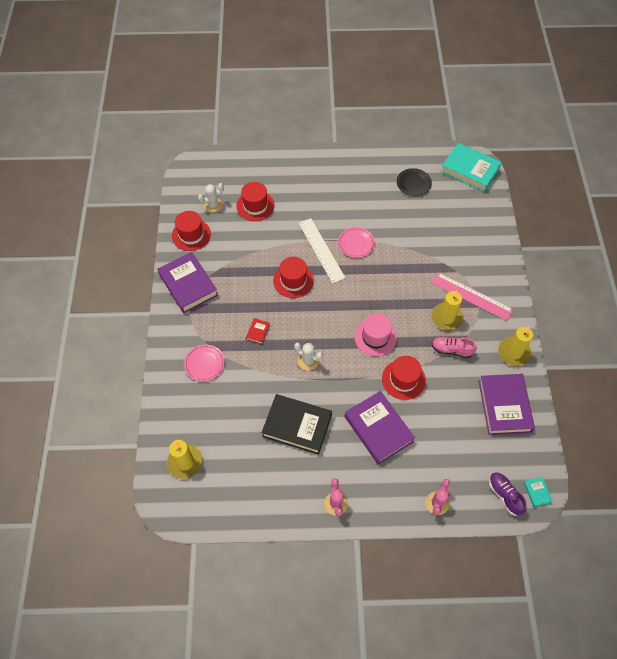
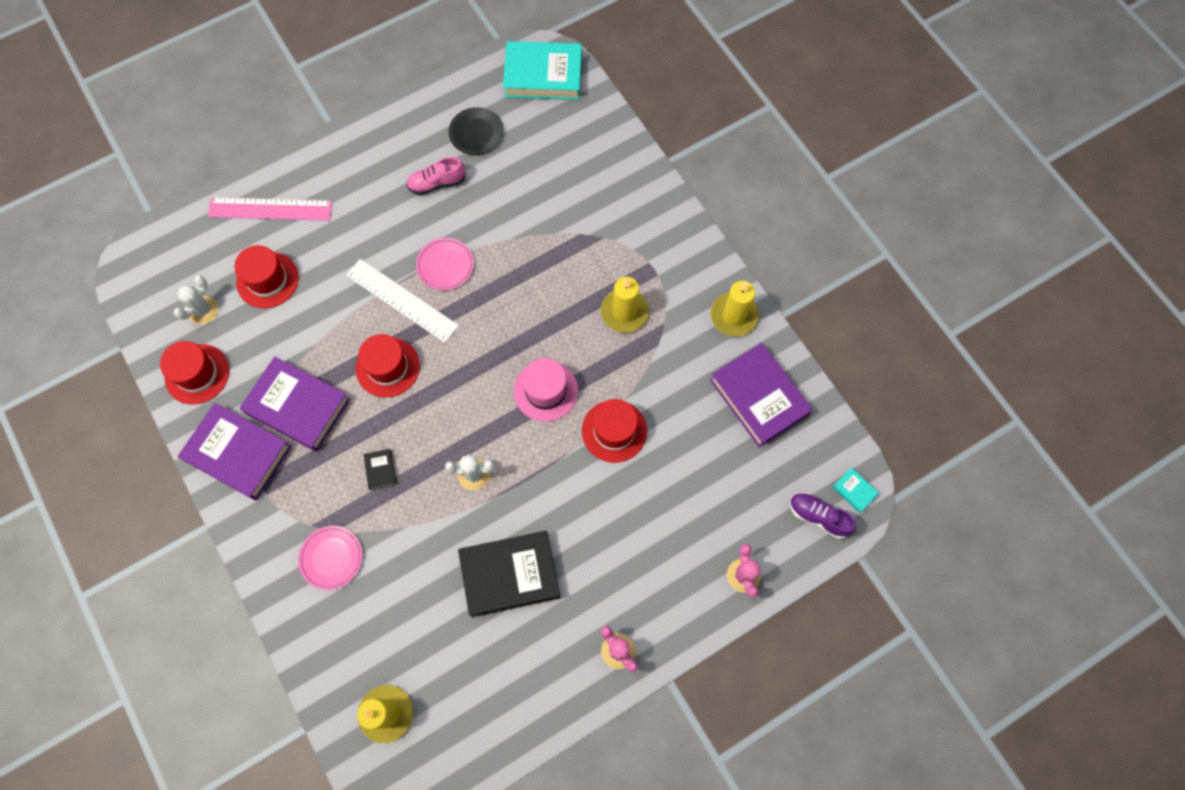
camera: 30 degrees left, 10 degrees up
(258, 332) = (380, 470): red book -> black book
(378, 429) = (618, 518): purple book -> purple book (298, 406)
(451, 350) = (654, 355): pink shoe -> pink shoe (437, 183)
(472, 296) = (641, 264): pink ruler -> pink ruler (270, 209)

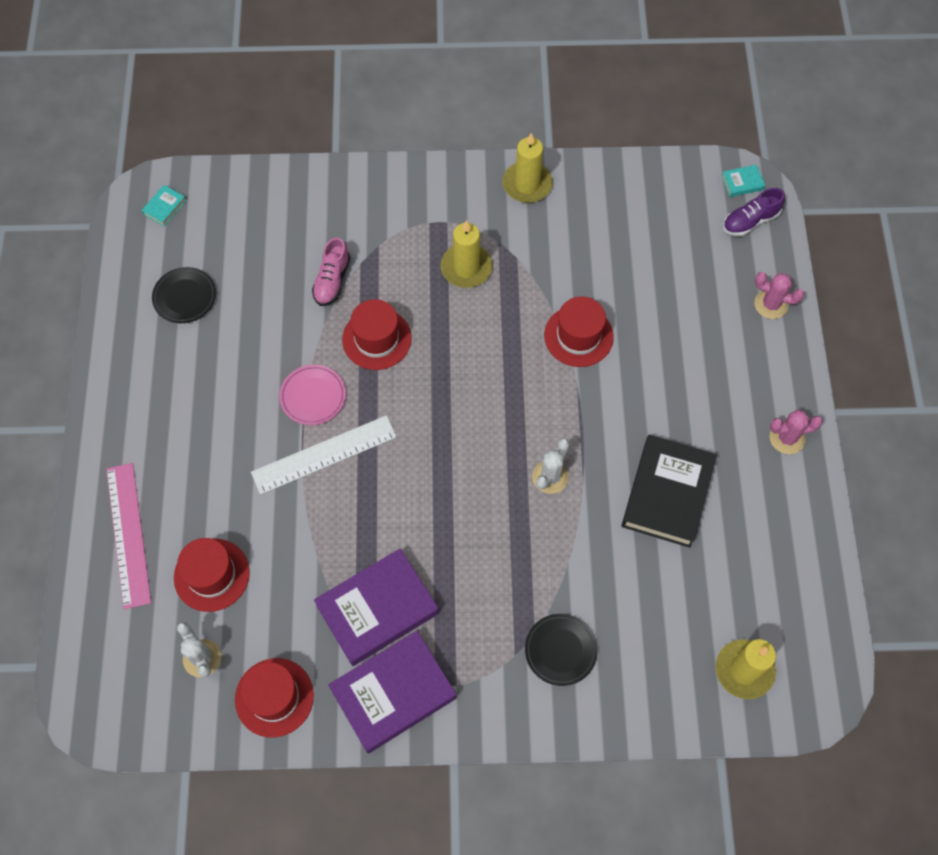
camera: 60 degrees left, 5 degrees down
(270, 209) = (128, 534): pink ruler -> pink ruler turned 45 degrees counterclockwise
(331, 558) = (560, 650): pink plate -> black plate
(380, 470) = (495, 560): black book -> none
(388, 367) = (389, 502): red hat -> red hat (376, 339)
(437, 183) = (215, 360): pink shoe -> pink shoe (332, 281)
(543, 75) = (164, 207): turquoise book -> turquoise book, size x0.42
(545, 391) = (503, 373): pink hat -> none
(759, 397) = (616, 206): purple book -> none

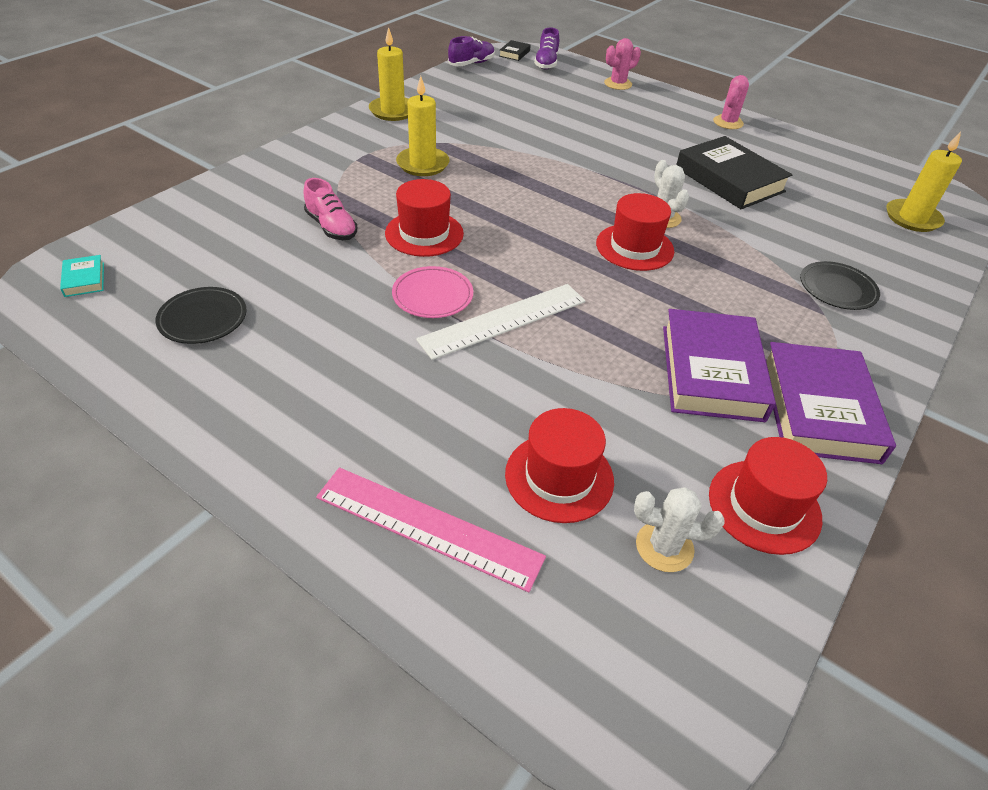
camera: 55 degrees left, 20 degrees down
(324, 454) = (503, 320): white ruler -> white ruler turned 45 degrees clockwise
(578, 336) = (551, 151): red hat -> red hat (634, 247)
(679, 168) = (471, 64): none -> purple shoe
(742, 183) = (514, 53): turquoise book -> black book

